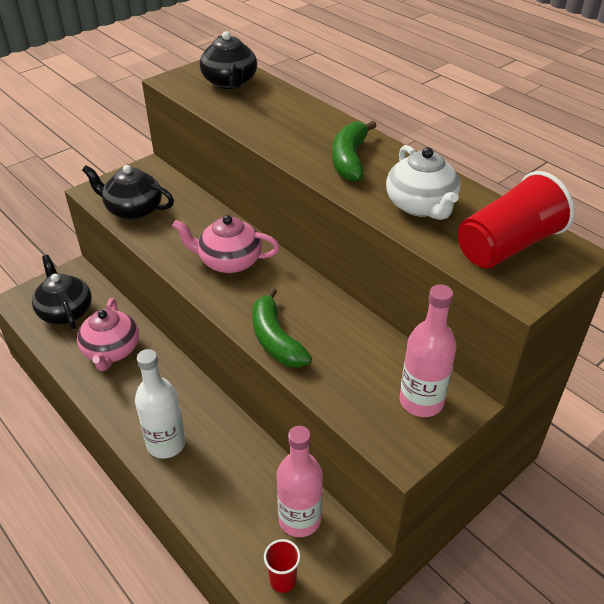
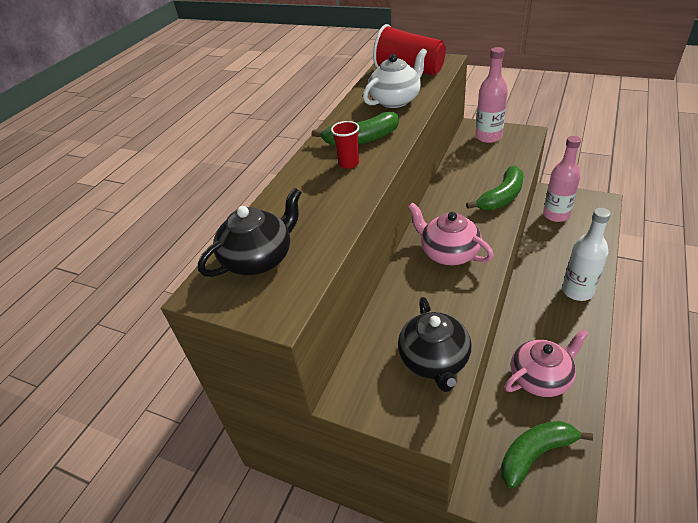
camera: 110 degrees left, 0 degrees up
(65, 311) = (535, 454): black teapot -> green banana
(229, 261) = (448, 253): pink teapot -> pink teapot turned 150 degrees clockwise
(283, 580) = (592, 207): red cup -> red cup (349, 163)

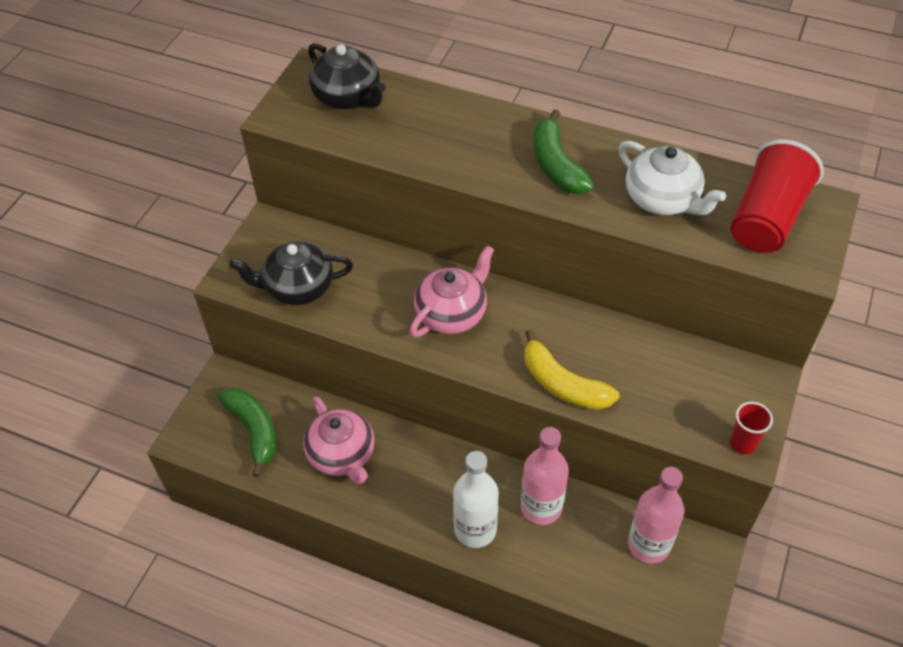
camera: 85 degrees right, 10 degrees up
(349, 163) = (501, 154): red cup -> red cup (742, 443)
(488, 137) = (733, 393): pink bottle -> pink bottle (541, 507)
(501, 197) = (563, 384): green banana -> yellow banana

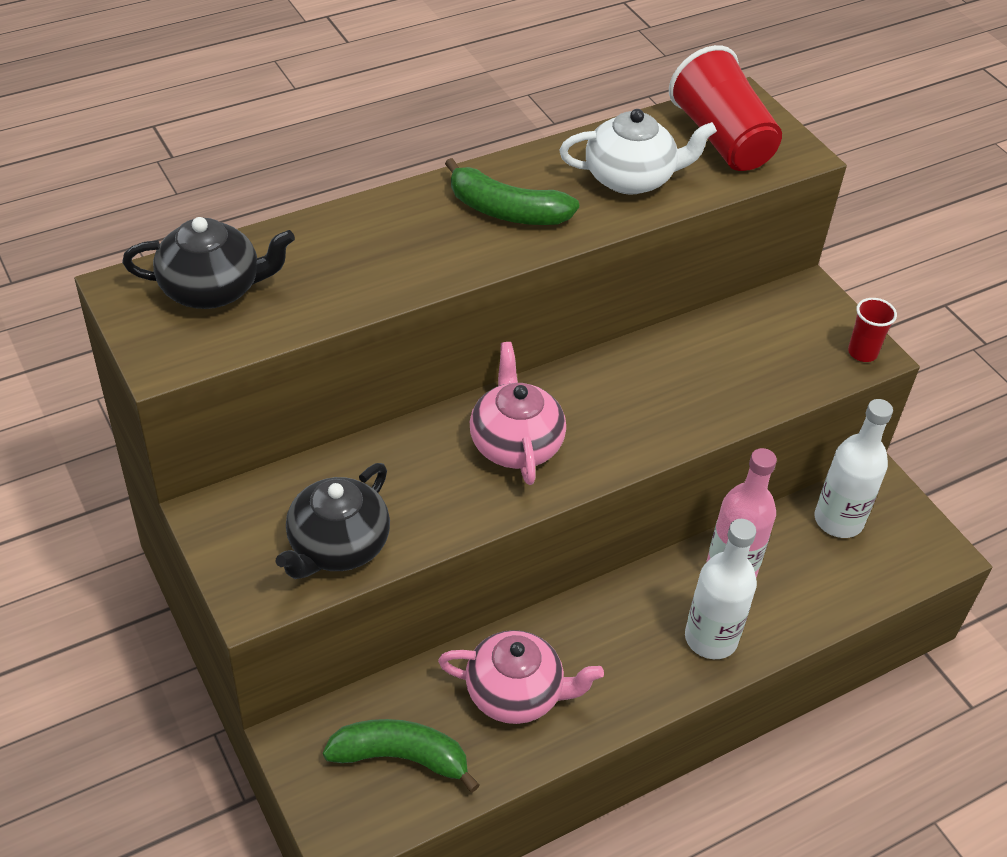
camera: 55 degrees left, 5 degrees down
(563, 384) = (687, 421): yellow banana -> none
(649, 544) = (838, 520): pink bottle -> white bottle

